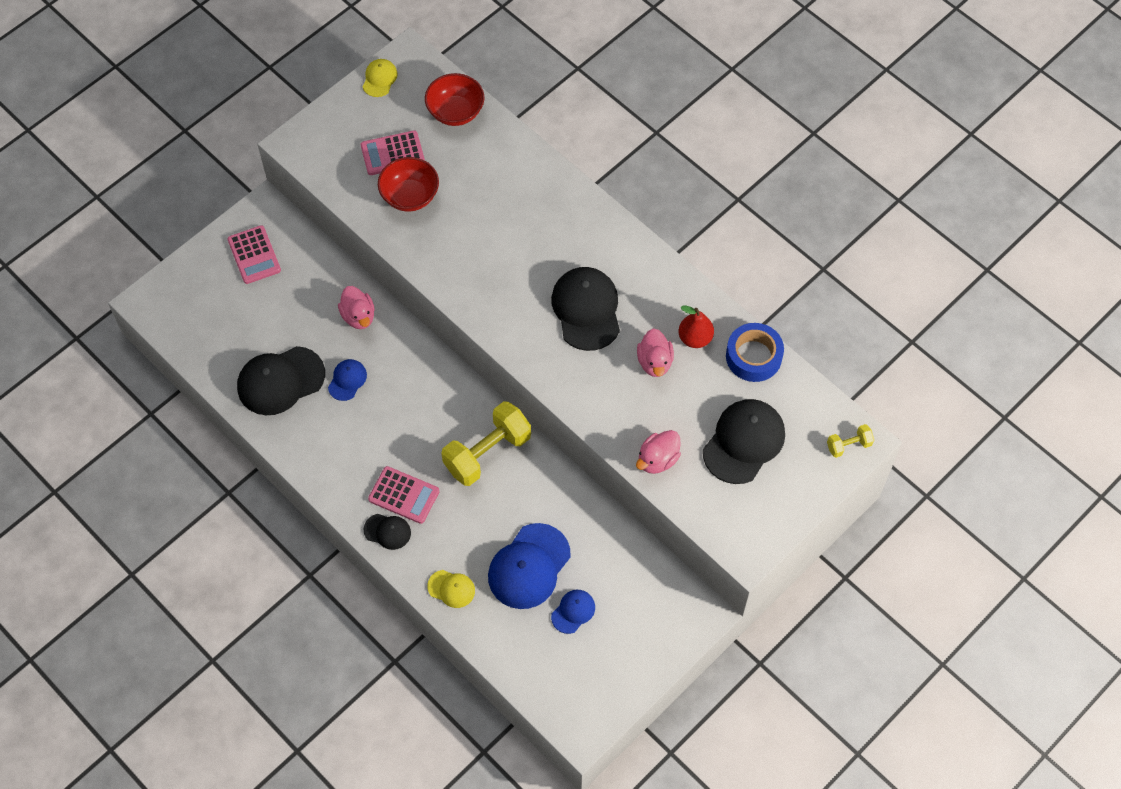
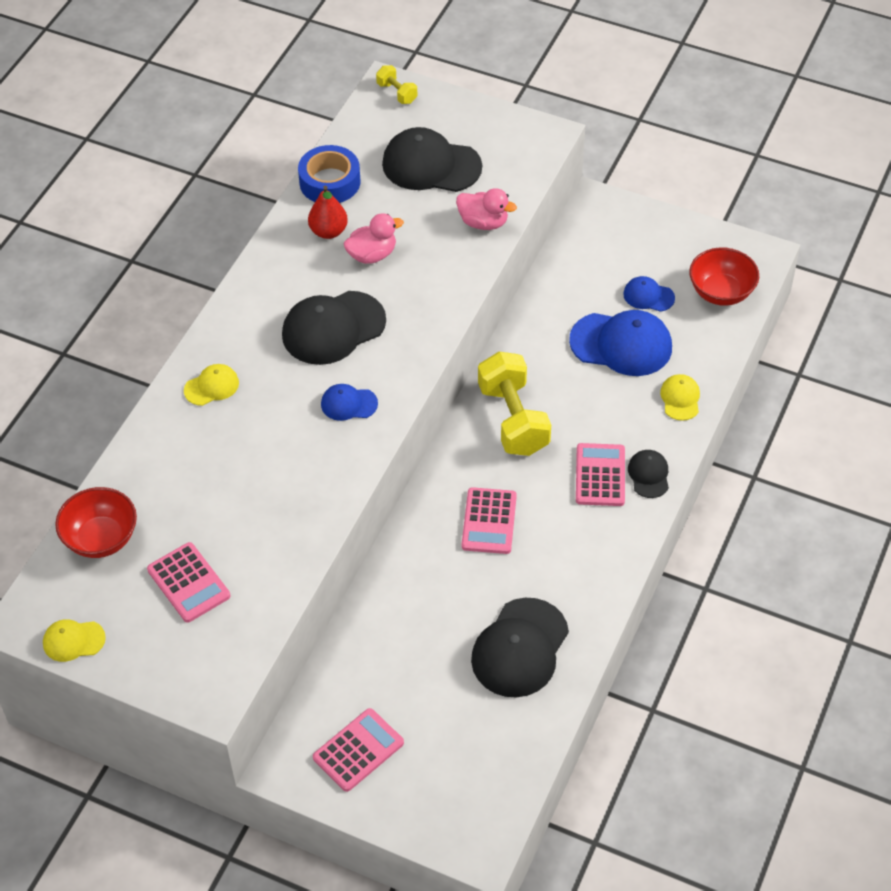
camera: 110 degrees left, 10 degrees down
(280, 381) = (520, 648): black cap -> black cap turned 75 degrees clockwise
(347, 380) = (487, 580): blue cap -> blue cap (348, 404)
(358, 316) = (398, 601): pink duck -> none
(398, 400) = (489, 521): none -> pink calculator
(410, 196) = (246, 542): red bowl -> red bowl (721, 292)
(487, 453) = (513, 419): yellow dumbbell -> yellow dumbbell turned 45 degrees clockwise
(563, 212) = (211, 386): none -> yellow cap

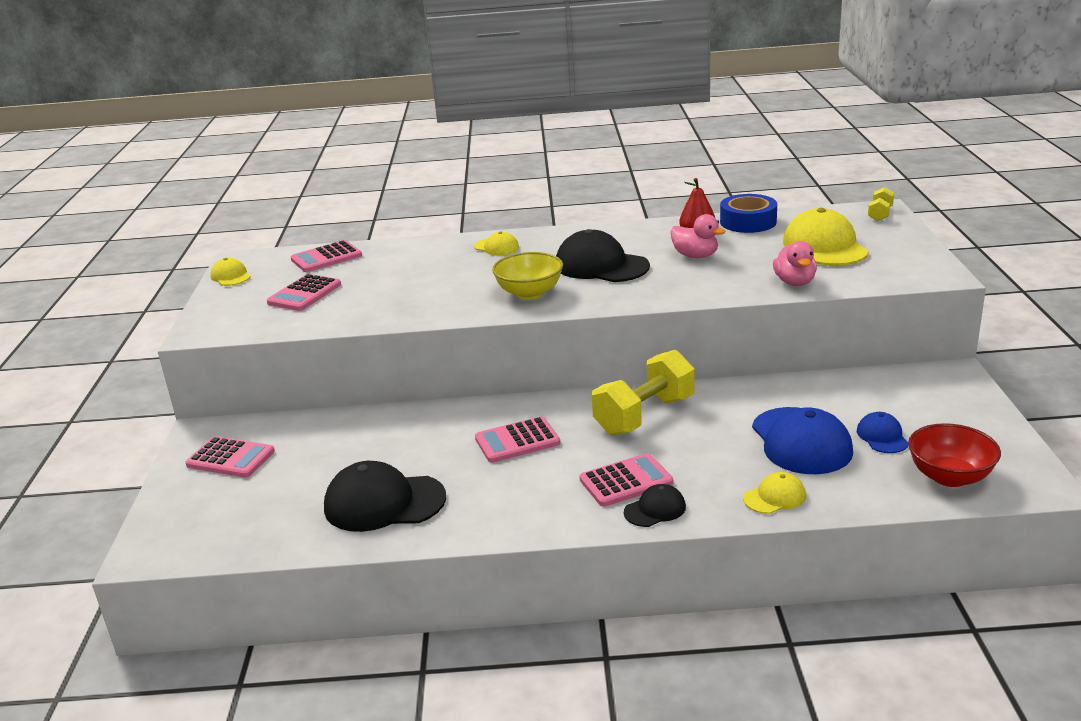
camera: 65 degrees right, 25 degrees down
(101, 538) = (326, 258): red bowl -> pink calculator
(348, 404) = (529, 293): blue cap -> yellow bowl
(431, 165) = (824, 246): black cap -> yellow cap

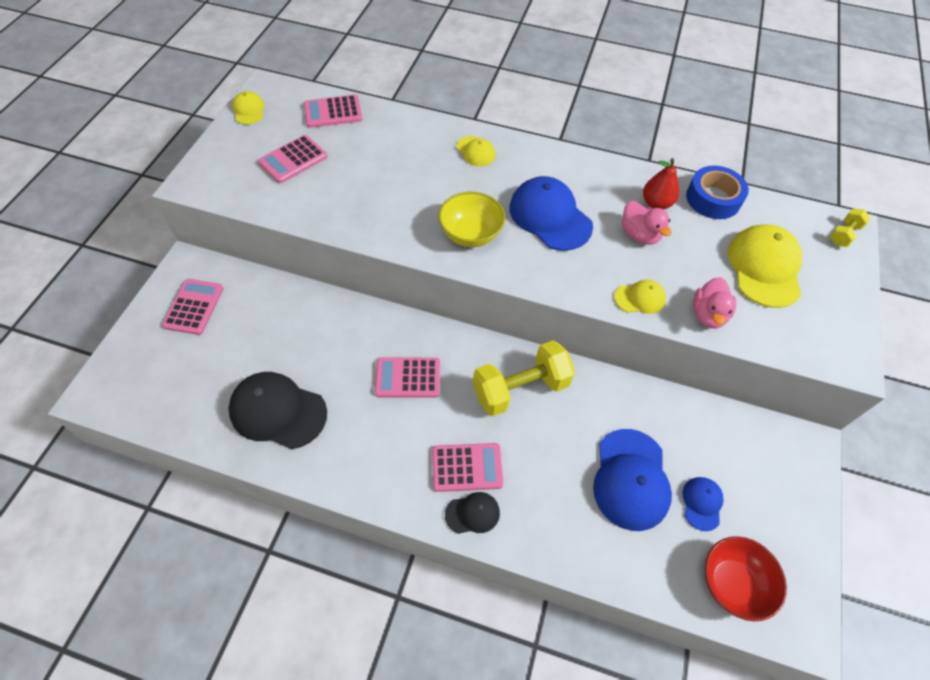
camera: 15 degrees right, 30 degrees up
(230, 458) = (194, 307): pink calculator -> pink calculator turned 120 degrees counterclockwise
(601, 266) = (550, 216): black cap -> blue cap
(775, 497) = (574, 542): yellow cap -> yellow cap (640, 298)

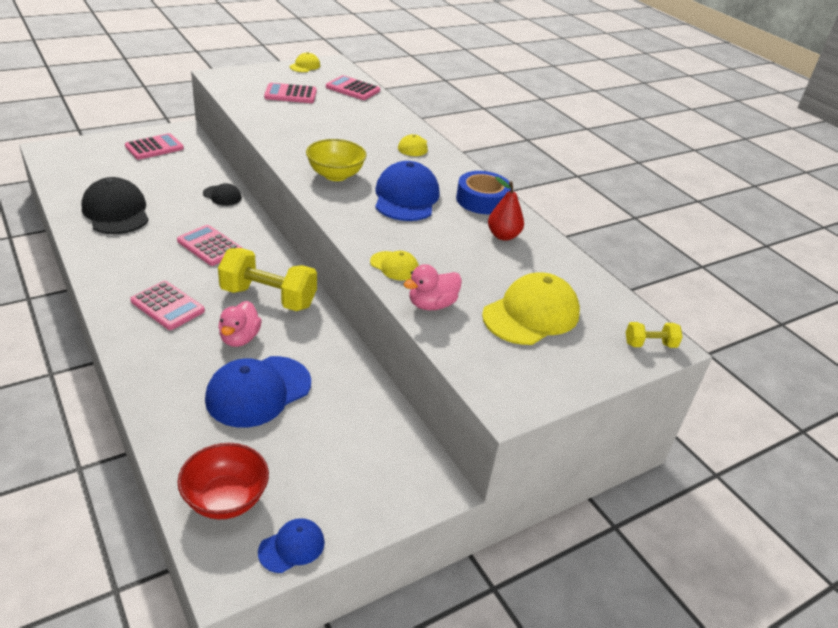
camera: 40 degrees right, 20 degrees down
(472, 513) = (131, 327): black cap -> black cap (222, 196)
(639, 235) = (457, 241): pink duck -> pink duck (239, 338)
(702, 503) = (285, 443): blue cap -> blue cap (292, 547)
(713, 199) = (558, 260): blue tape -> blue tape (482, 200)

